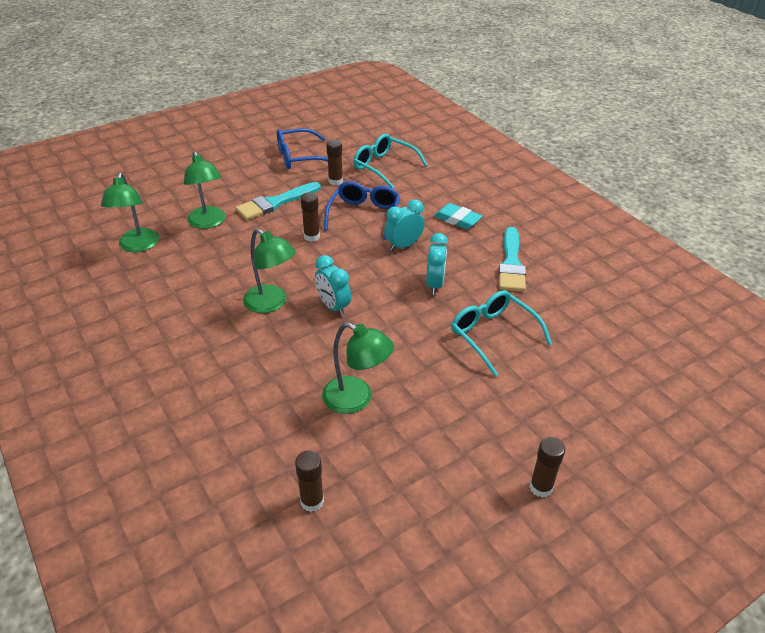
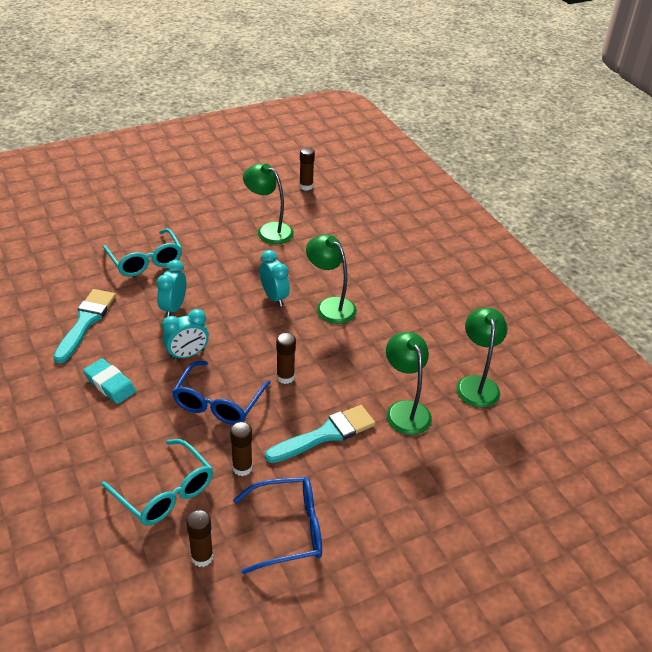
camera: 175 degrees left, 0 degrees up
(540, 487) = (168, 178): brown glue stick -> brown glue stick (202, 557)

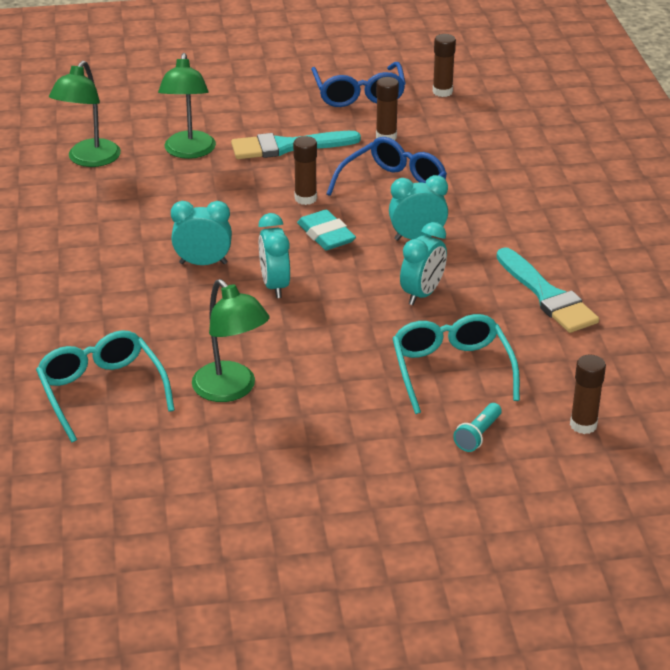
camera: 160 degrees left, 5 degrees down
(86, 322) = (547, 296): turquoise brush -> turquoise brush turned 60 degrees counterclockwise
(110, 384) = (517, 223): turquoise eraser -> turquoise eraser (326, 235)
(125, 228) = (478, 435): none -> turquoise flashlight
(165, 492) = (467, 132): turquoise glasses -> turquoise glasses (101, 391)
(289, 530) = (359, 94): blue glasses -> blue glasses turned 105 degrees counterclockwise
(306, 186) = (114, 470): brown glue stick -> brown glue stick (583, 425)
(330, 306) = (203, 263): green lamp -> turquoise clock

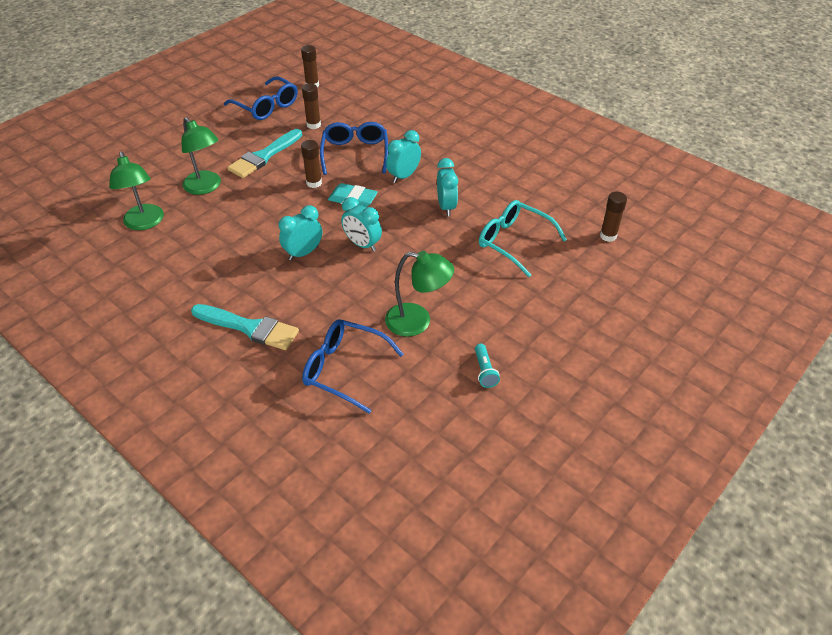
camera: 40 degrees left, 10 degrees up
(101, 391) = (344, 369): turquoise glasses -> blue glasses
(478, 435) = (570, 271): turquoise flashlight -> turquoise flashlight (484, 371)
(547, 296) = (506, 175): turquoise brush -> turquoise brush (249, 328)

